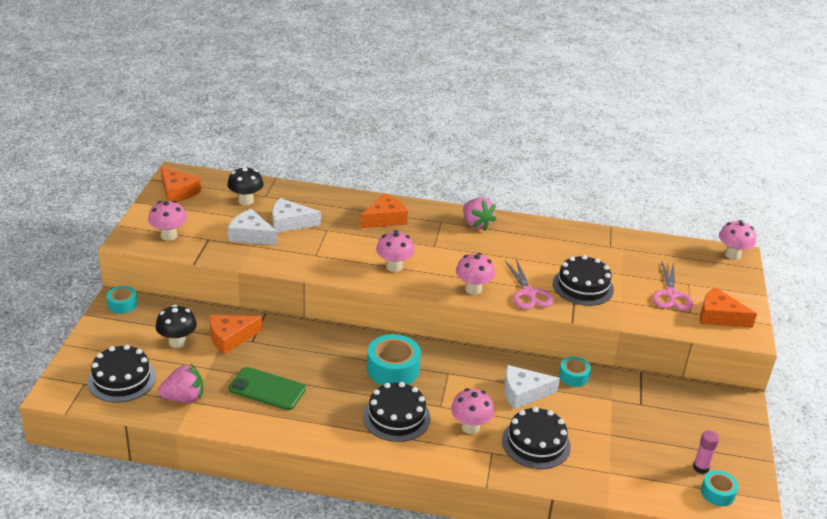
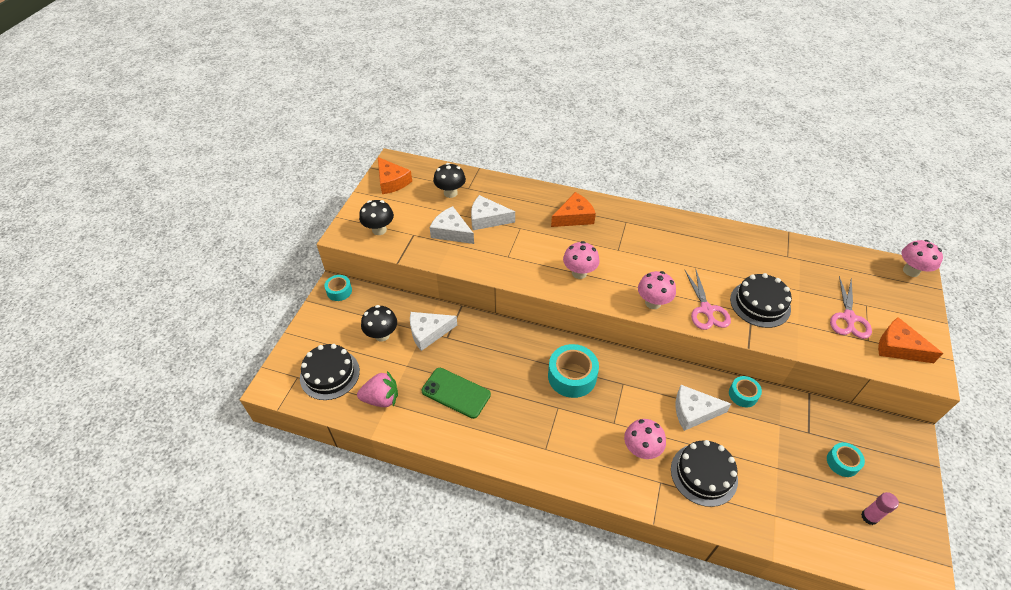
camera: 10 degrees right, 15 degrees up
(169, 236) = (379, 230): pink mushroom -> black mushroom
(230, 338) = (428, 332): orange cheese -> white cheese
(396, 417) = (572, 433): black cake -> none
(476, 224) = (659, 226): pink strawberry -> none
(717, 493) = (887, 551): turquoise tape -> turquoise tape (842, 462)

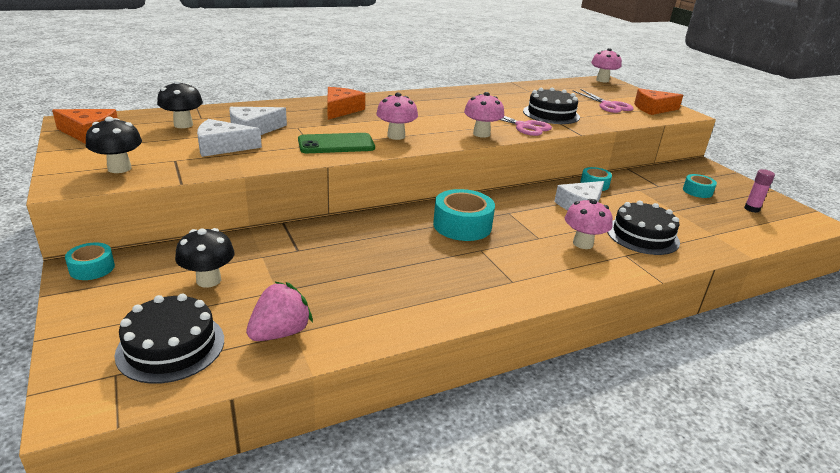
camera: 45 degrees left, 20 degrees down
(428, 332) = (270, 255): white cheese -> none
(456, 393) = (367, 285): green phone -> green phone (336, 144)

